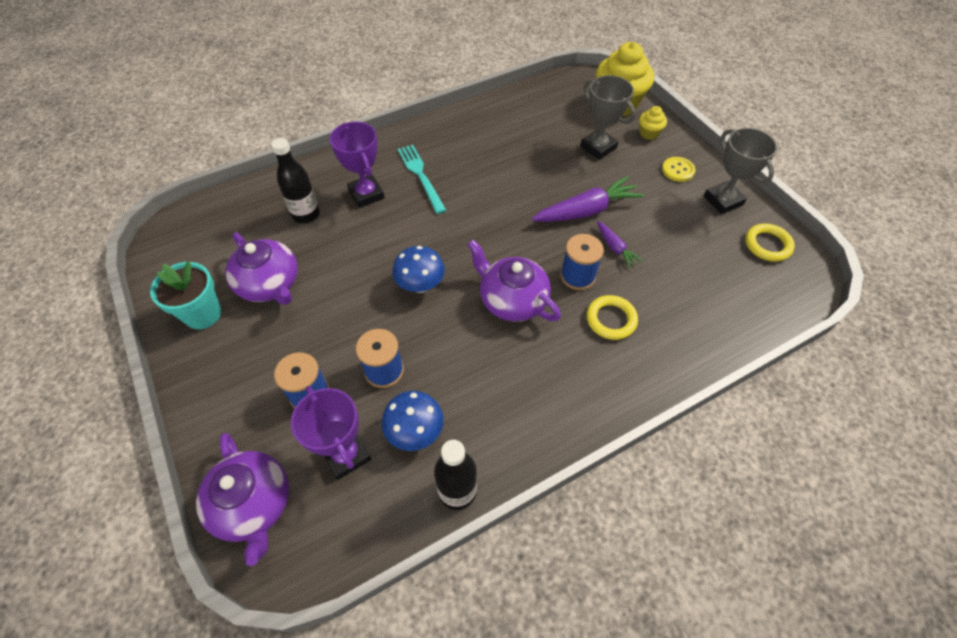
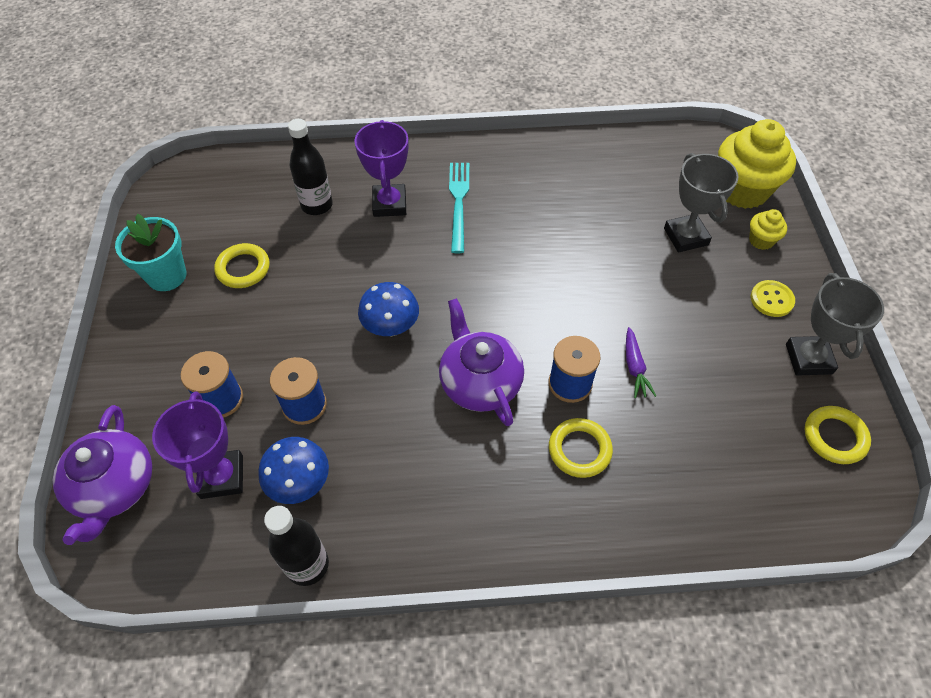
camera: 25 degrees right, 0 degrees up
(270, 284) = (243, 268): purple teapot -> yellow ring
(587, 211) = (626, 310): purple carrot -> none

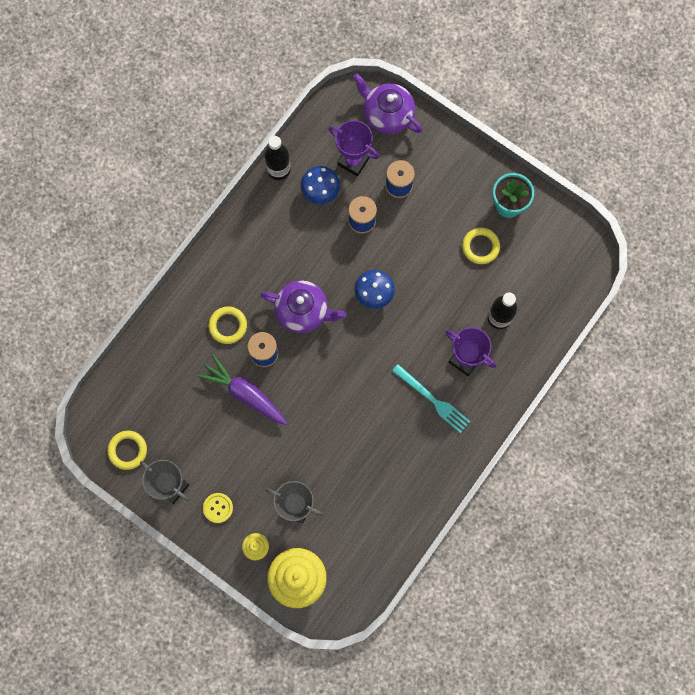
camera: 130 degrees right, 20 degrees up
(634, 367) = (245, 393): purple carrot -> purple carrot, size x1.90

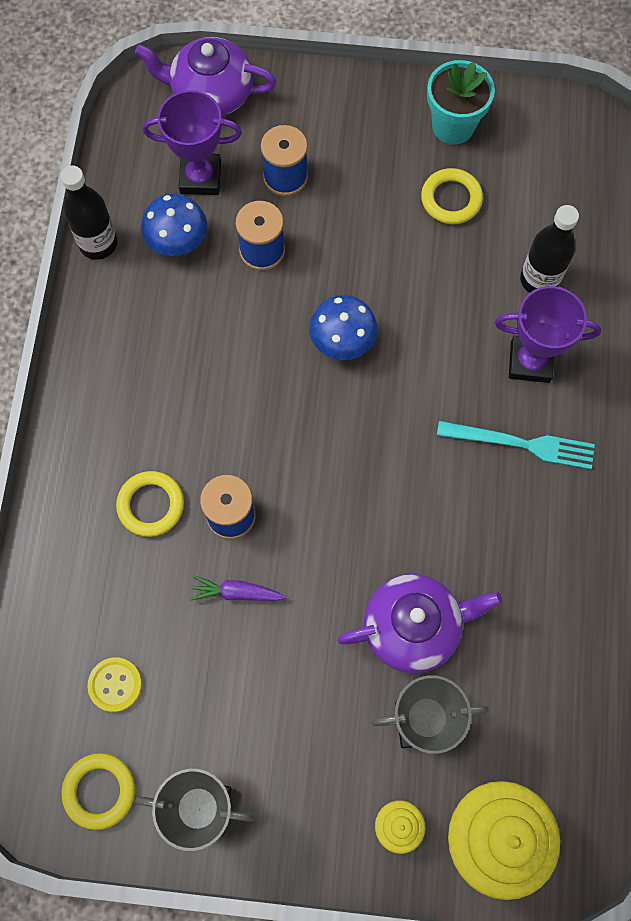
camera: 30 degrees left, 5 degrees down
(218, 508) = (299, 798): yellow button -> yellow button (115, 684)
(245, 393) = (236, 592): purple carrot -> purple carrot, size x0.53
(303, 311) = (253, 421): purple teapot -> purple teapot (413, 627)

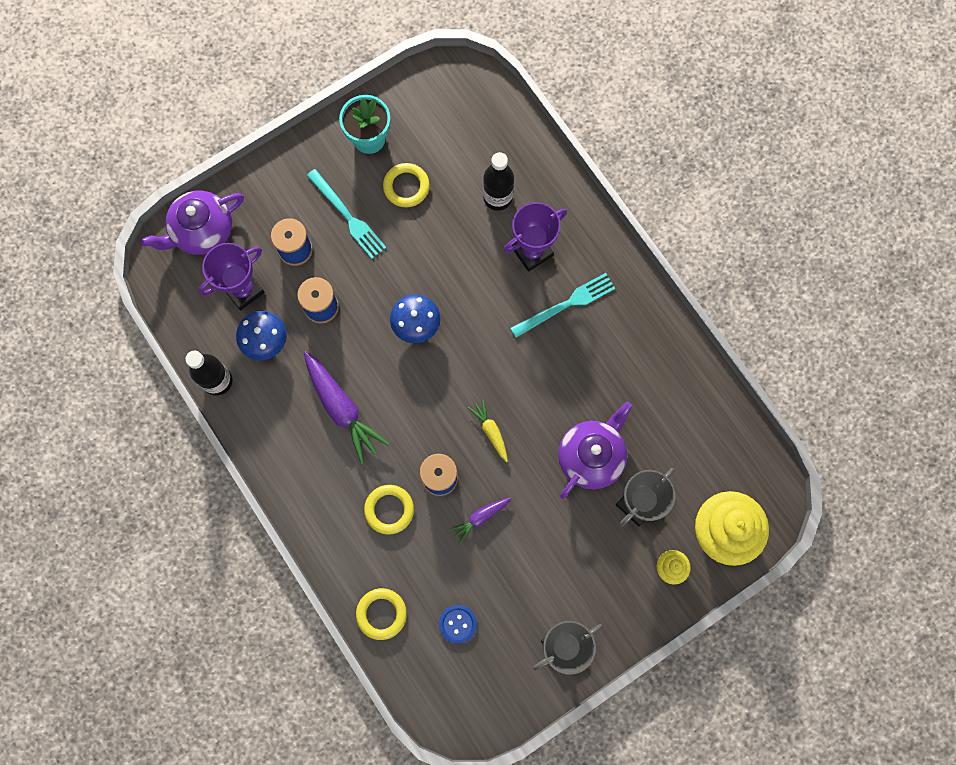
camera: 40 degrees left, 5 degrees up
(99, 791) = (499, 686): yellow ring -> yellow ring (381, 614)
(115, 684) = (457, 624): yellow button -> blue button
(194, 365) = (342, 409): none -> purple carrot
(326, 511) = (491, 431): none -> yellow carrot
(365, 184) = (347, 216): none -> turquoise fork

